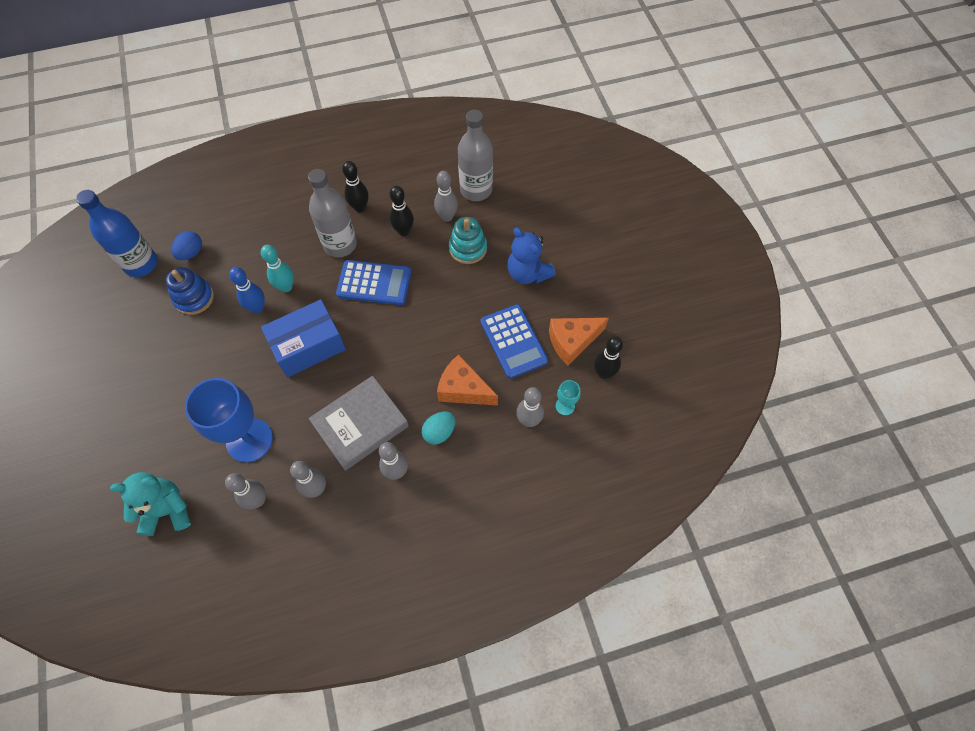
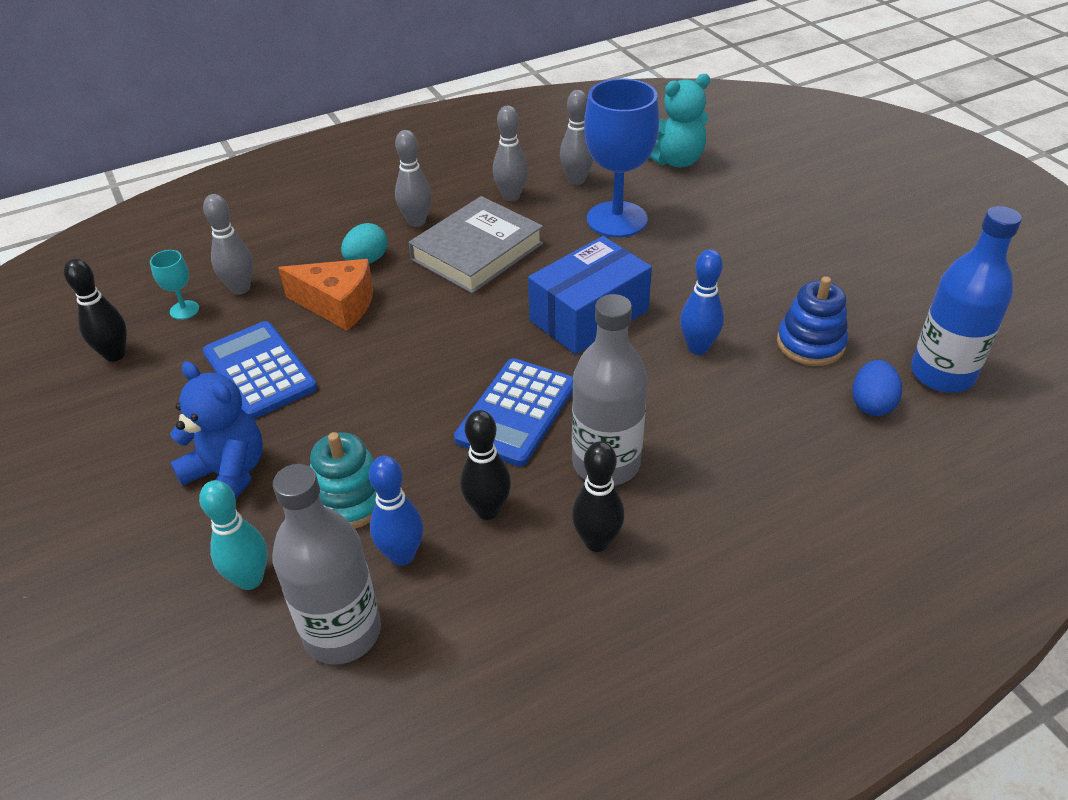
camera: 170 degrees right, 20 degrees down
(286, 287) = (668, 382): turquoise bowling pin -> turquoise bowling pin (250, 579)
(374, 283) = (516, 412): blue calculator -> blue calculator turned 60 degrees counterclockwise
(447, 217) = (402, 555): grey bowling pin -> blue bowling pin
(572, 342) = (159, 385): orange cheese -> none

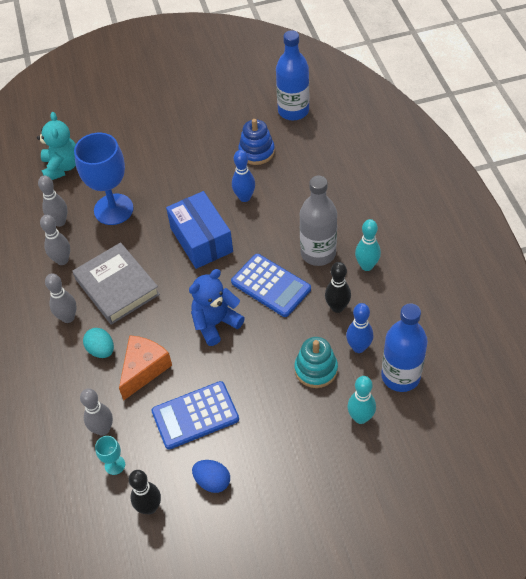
camera: 75 degrees left, 10 degrees up
(228, 475) = (282, 431): blue teddy bear -> blue teddy bear (215, 323)
(342, 632) = (400, 376): grey bottle -> blue bottle
(597, 541) = (366, 266): black bowling pin -> turquoise bowling pin
(871, 404) = (306, 142): blue egg -> blue egg (212, 481)

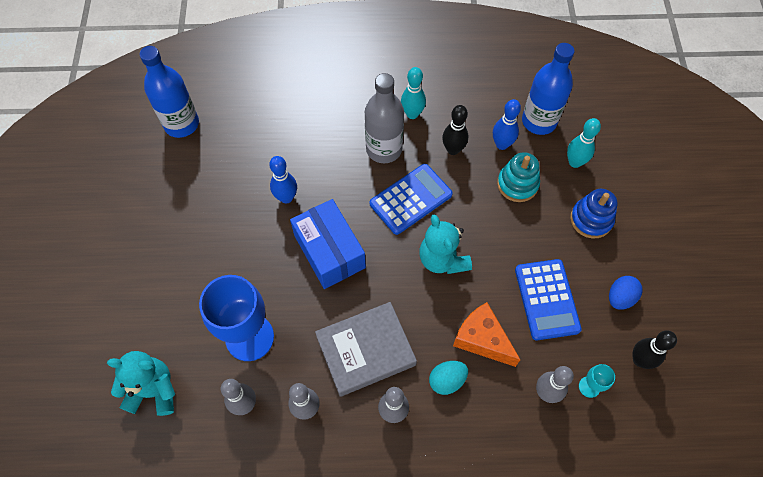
camera: 80 degrees left, 10 degrees up
(201, 240) = (329, 251): blue box -> blue box turned 75 degrees clockwise
(215, 323) = (442, 259): blue teddy bear -> turquoise teddy bear
(256, 152) = (225, 172): blue stacking toy -> blue stacking toy (591, 219)

